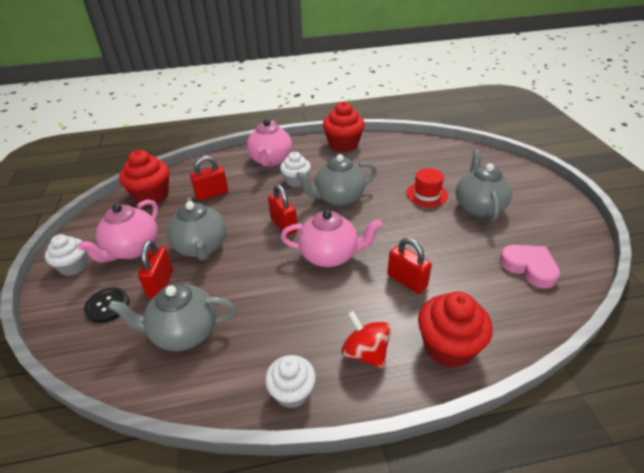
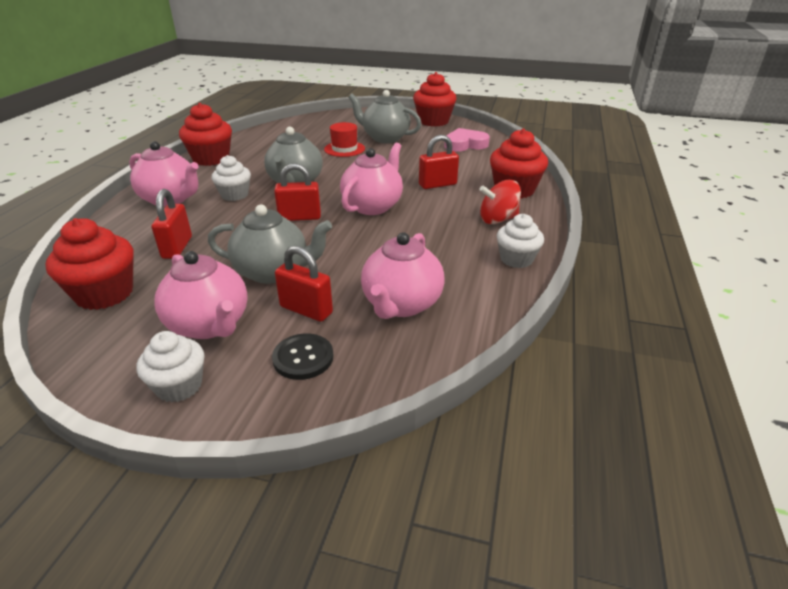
camera: 65 degrees left, 5 degrees down
(184, 332) = (401, 304): grey teapot -> pink teapot
(565, 222) = (433, 121): none -> red cupcake

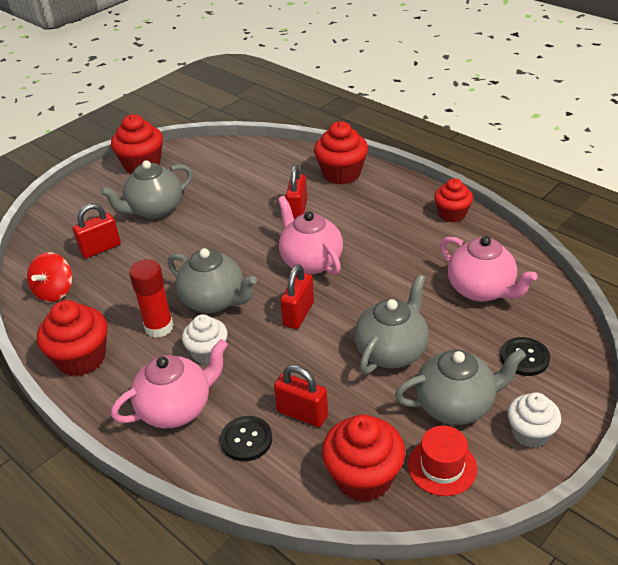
camera: 60 degrees left, 5 degrees up
(143, 232) = (246, 439): none -> black button
(210, 325) = (456, 405): pink teapot -> grey teapot
(254, 172) = (159, 327): none -> red glue stick
(306, 310) = (462, 343): red padlock -> red padlock (100, 248)
(344, 149) = (156, 245): red hat -> red hat (442, 467)
(465, 144) = (223, 166): pink heart -> none
(498, 219) = (386, 201): red spinning top -> red spinning top (55, 292)
(516, 259) = (452, 214): white cupcake -> red cupcake

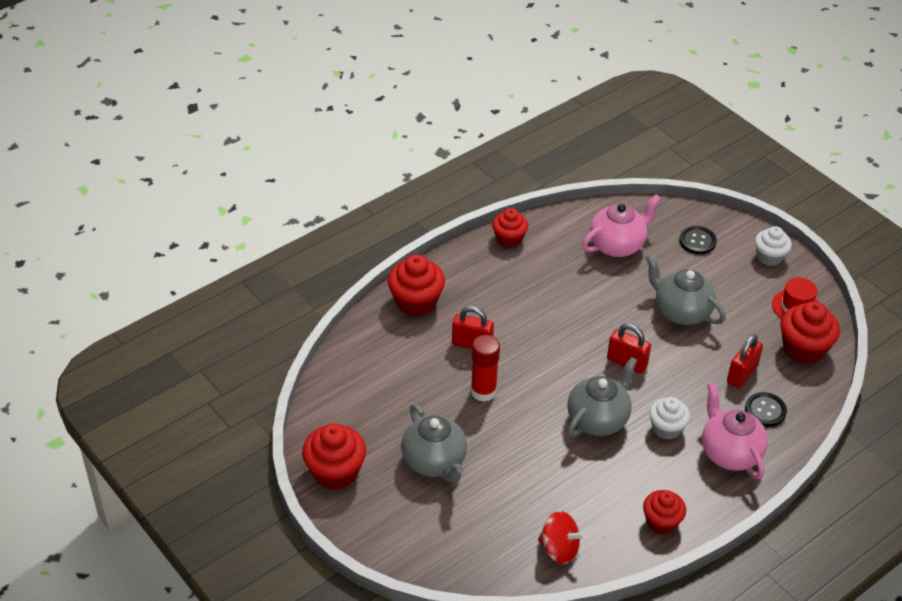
camera: 85 degrees left, 5 degrees up
(81, 358) = (661, 522): red cupcake -> red cupcake, size x0.66
(100, 248) = (494, 511): red padlock -> none
(159, 327) = (628, 462): red glue stick -> red glue stick (483, 391)
(310, 261) = (555, 345): pink teapot -> none
(456, 405) = (741, 288): grey teapot -> none

